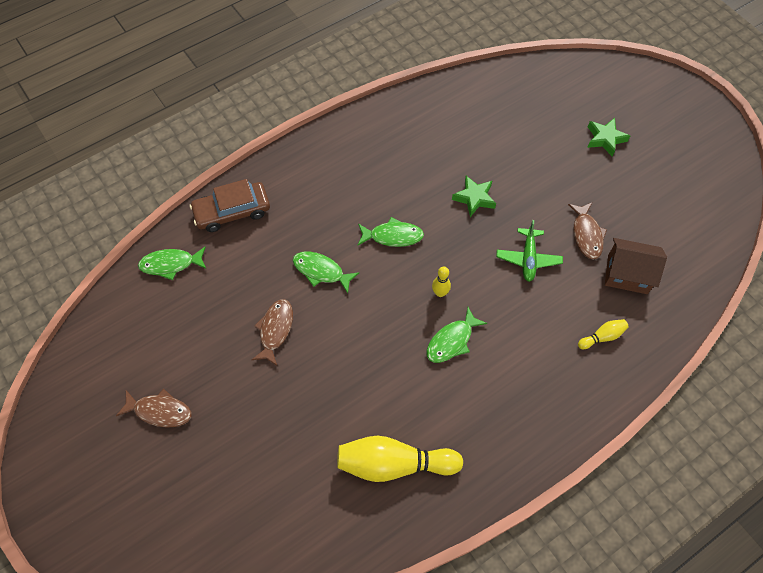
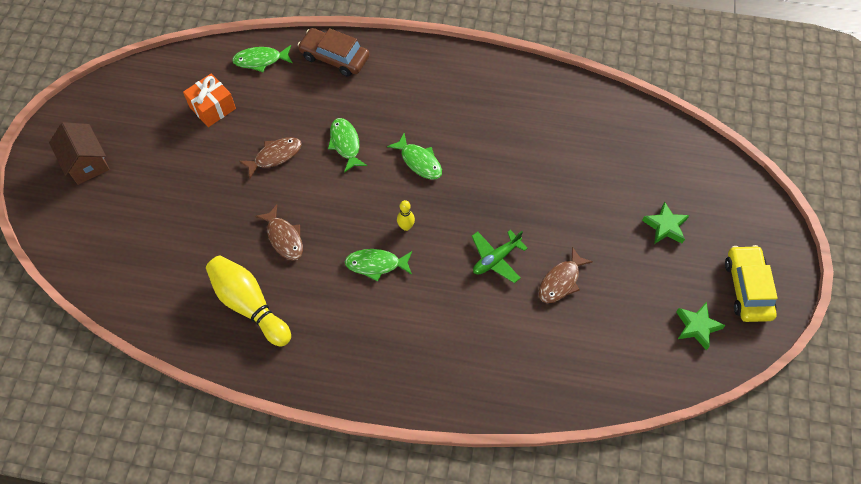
camera: 45 degrees right, 0 degrees up
(160, 411) = (157, 145): brown fish -> brown fish (284, 238)
(170, 264) = (260, 60): green fish -> green fish turned 45 degrees counterclockwise
(174, 337) = (212, 108): none -> orange gift
(474, 198) = (508, 184): green star -> green star (697, 327)
(602, 337) = (483, 359): yellow bowling pin -> none
(627, 274) = (557, 335): brown house -> brown house (86, 162)
(696, 137) = (747, 288): none -> yellow car

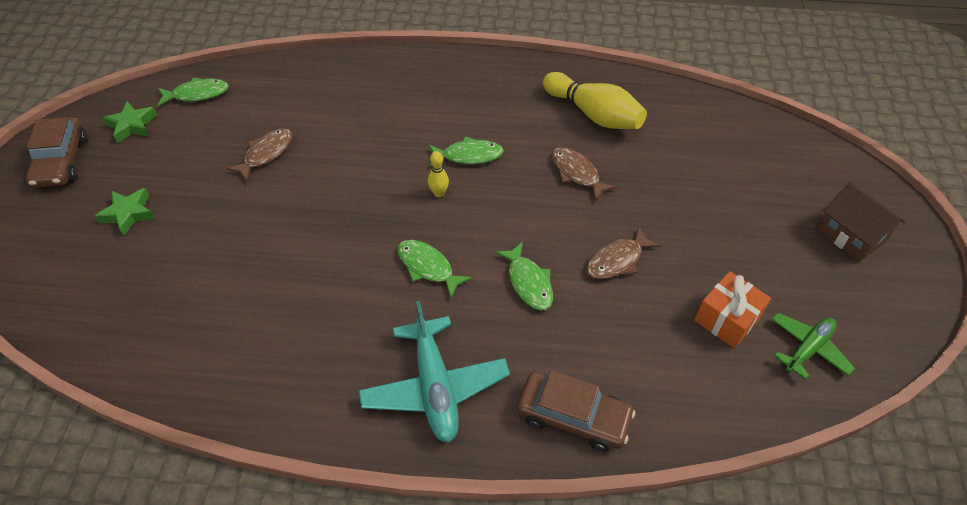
camera: 175 degrees right, 10 degrees down
(260, 60) = (688, 401): green fish -> green fish (197, 94)
(419, 79) = (435, 387): none -> turquoise plane
(496, 259) = (335, 169): green plane -> green plane (807, 349)
(747, 288) = (61, 161): yellow car -> brown car

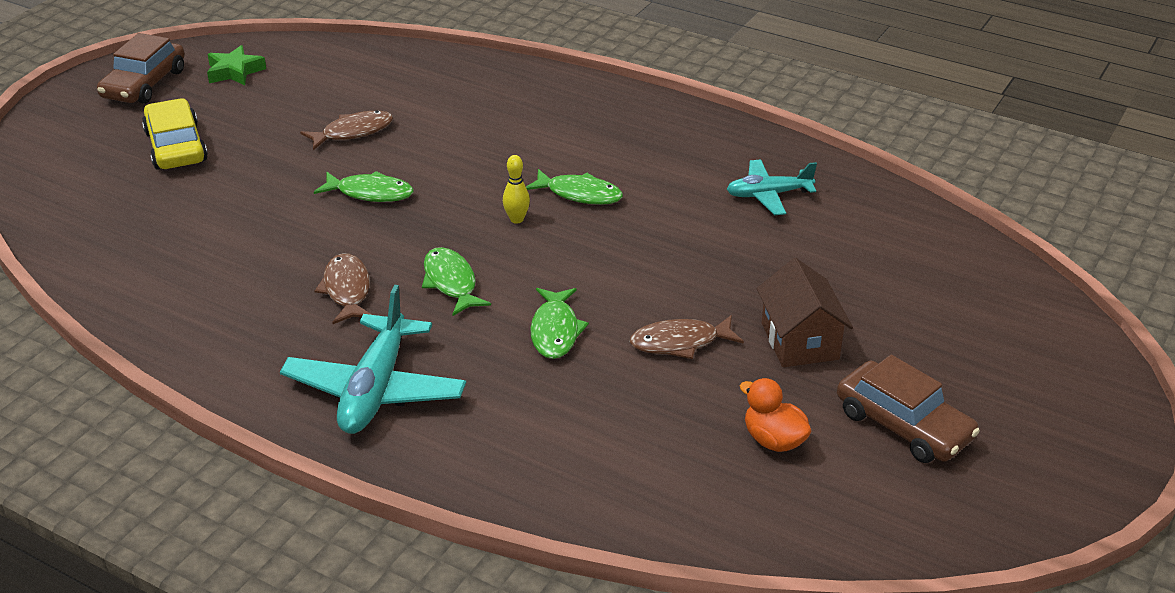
camera: 25 degrees right, 15 degrees down
(128, 214) = (176, 147): green star -> yellow car
(197, 94) = (321, 60): green fish -> green fish (370, 193)
(573, 417) = (508, 467): brown car -> brown car (903, 425)
(577, 173) = (698, 246): brown fish -> brown fish (347, 290)
(593, 114) = (768, 195): yellow bowling pin -> turquoise plane
(727, 319) = (773, 440): orange gift -> orange duck
(807, 349) = (857, 502): green plane -> none
(851, 235) = (1019, 411): brown house -> brown house (800, 341)

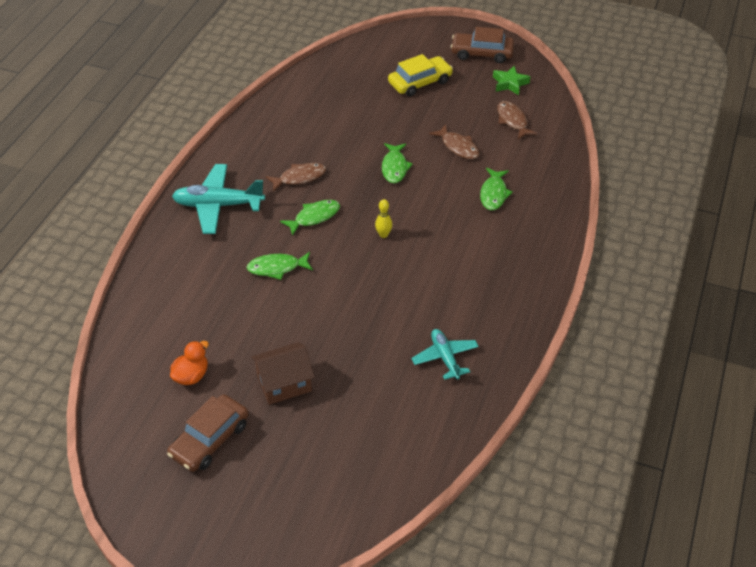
camera: 80 degrees right, 10 degrees up
(579, 194) = (419, 260): green fish -> green fish (493, 194)
(680, 342) = (274, 325): brown fish -> brown fish (512, 120)

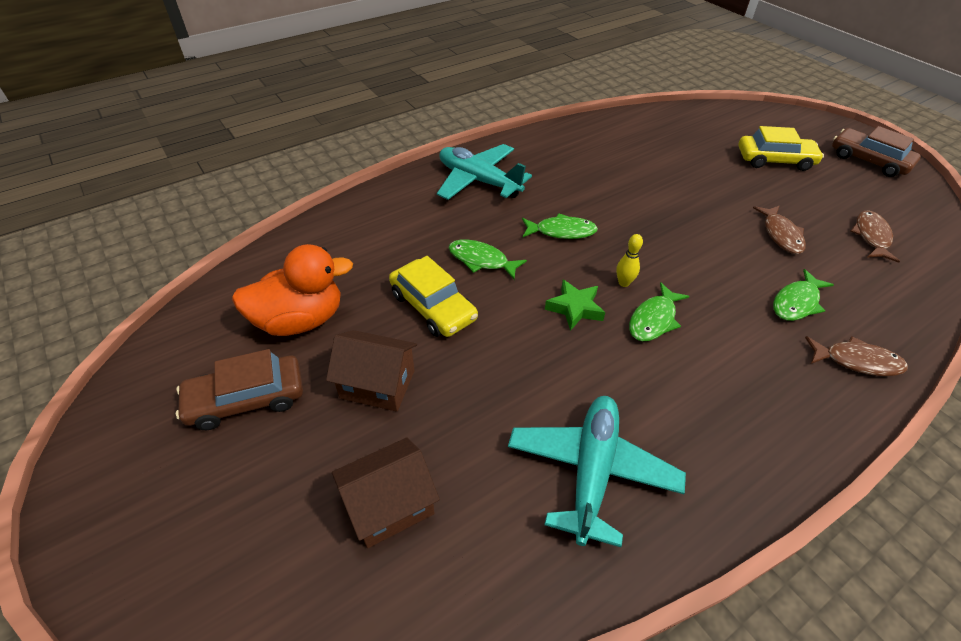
camera: 35 degrees right, 0 degrees up
(191, 375) = (300, 320): orange duck -> orange duck, size x1.80
(273, 317) = (433, 306): none -> yellow car
(299, 177) = (577, 191): brown fish -> brown fish (857, 361)
(353, 438) = (389, 505): none -> brown house
(394, 167) = (688, 223): green fish -> green fish (653, 319)
(445, 357) = (591, 471): turquoise plane -> turquoise plane, size x1.63
(510, 83) = (889, 199): green star -> green star (575, 308)

